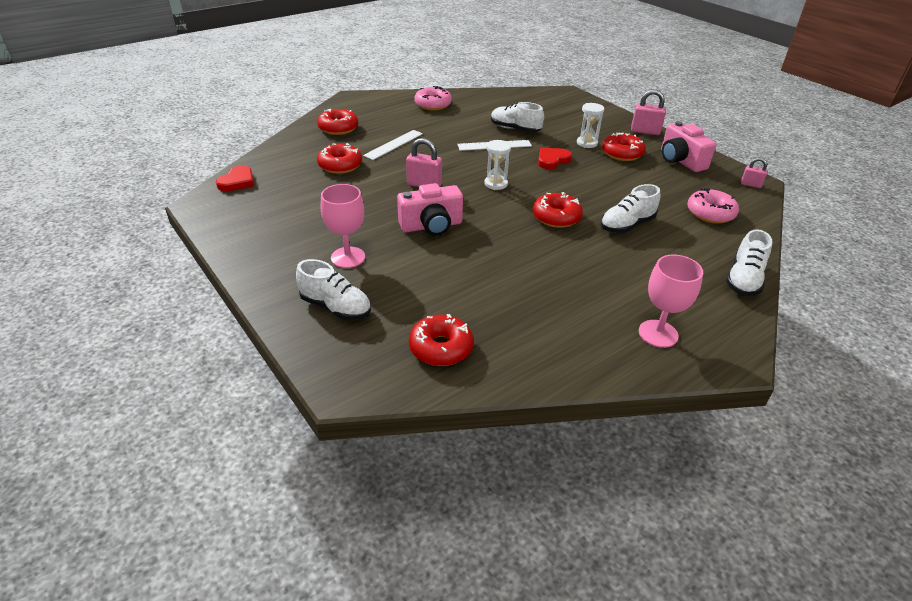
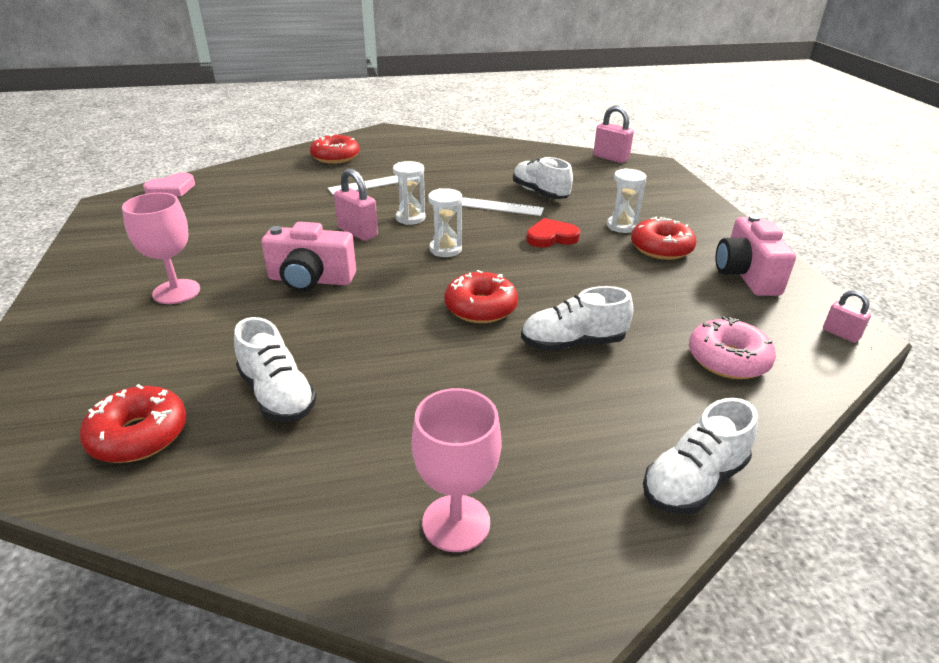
camera: 25 degrees right, 5 degrees down
(237, 181) = (171, 189): red heart -> pink heart
(336, 307) = (92, 345): white shoe -> white shoe (277, 395)
(340, 165) = (291, 193): red donut -> none
(433, 105) = (468, 151): pink donut -> none
(448, 166) = (410, 218): none -> white hourglass
(645, 131) = (724, 227): pink padlock -> pink padlock (610, 158)

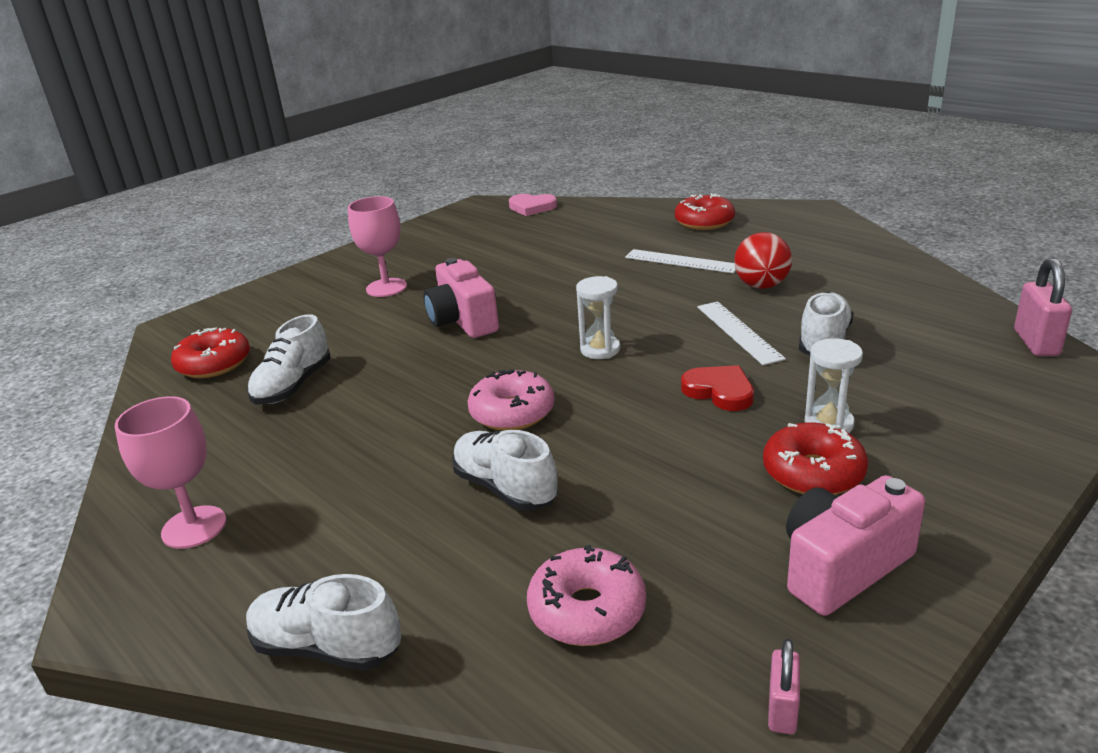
camera: 60 degrees right, 5 degrees down
(358, 232) = (571, 300): pink padlock -> none
(410, 218) = (637, 307): white hourglass -> none
(450, 179) = (761, 286): none -> red ball
(480, 307) = (512, 412): red donut -> pink donut

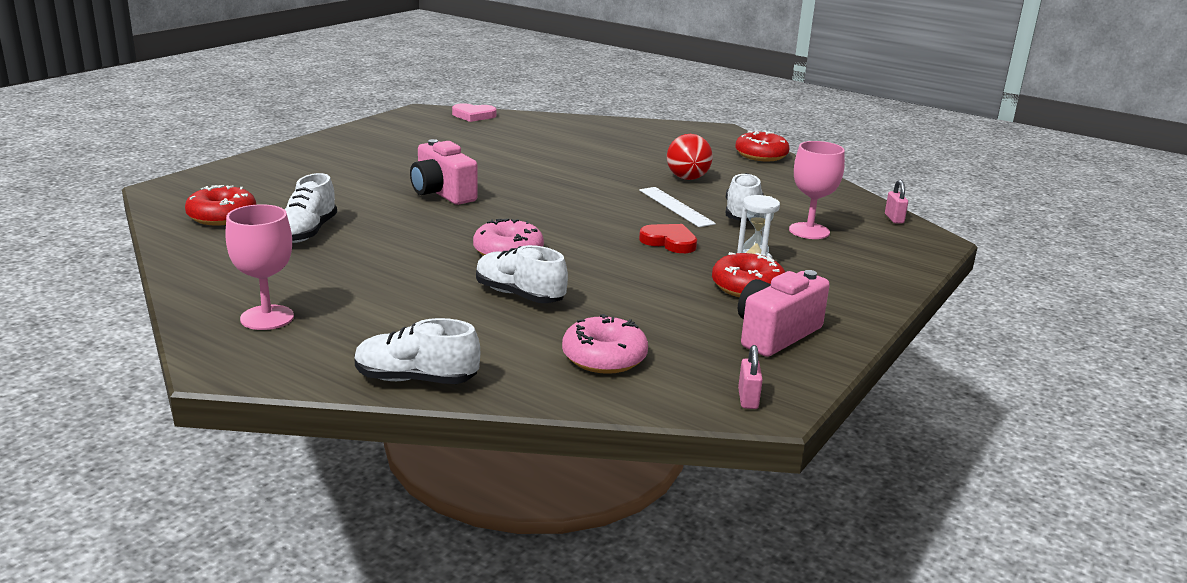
camera: 15 degrees left, 5 degrees down
(386, 288) = (360, 168): pink goblet -> pink goblet (809, 231)
(600, 350) = (567, 215): white hourglass -> none
(681, 261) = (618, 160): white ruler -> none
(704, 222) = (630, 134): red donut -> red donut (761, 155)
(1036, 343) = (894, 219): pink padlock -> pink padlock, size x0.61

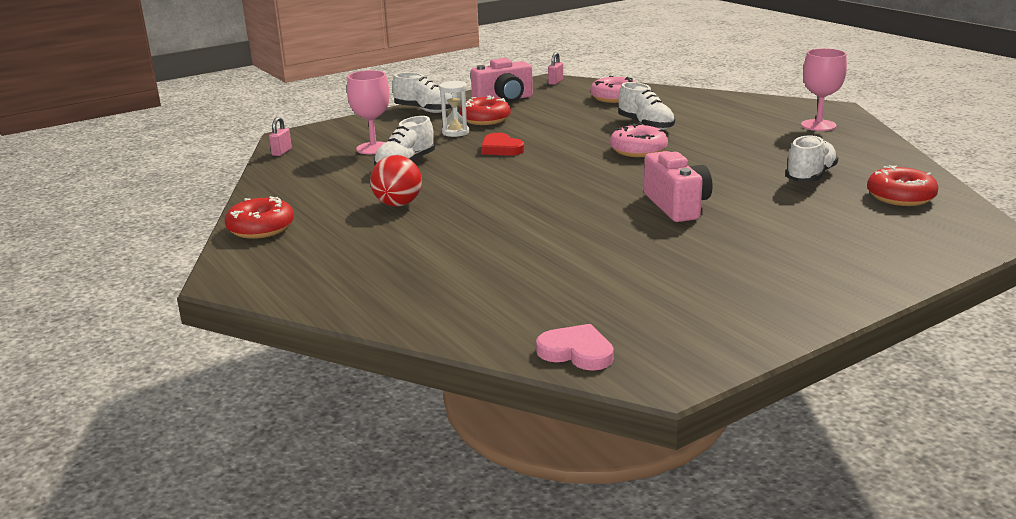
camera: 155 degrees left, 0 degrees up
(416, 379) = (723, 97): white shoe -> white shoe (424, 110)
(675, 206) = (455, 175): white ruler -> none

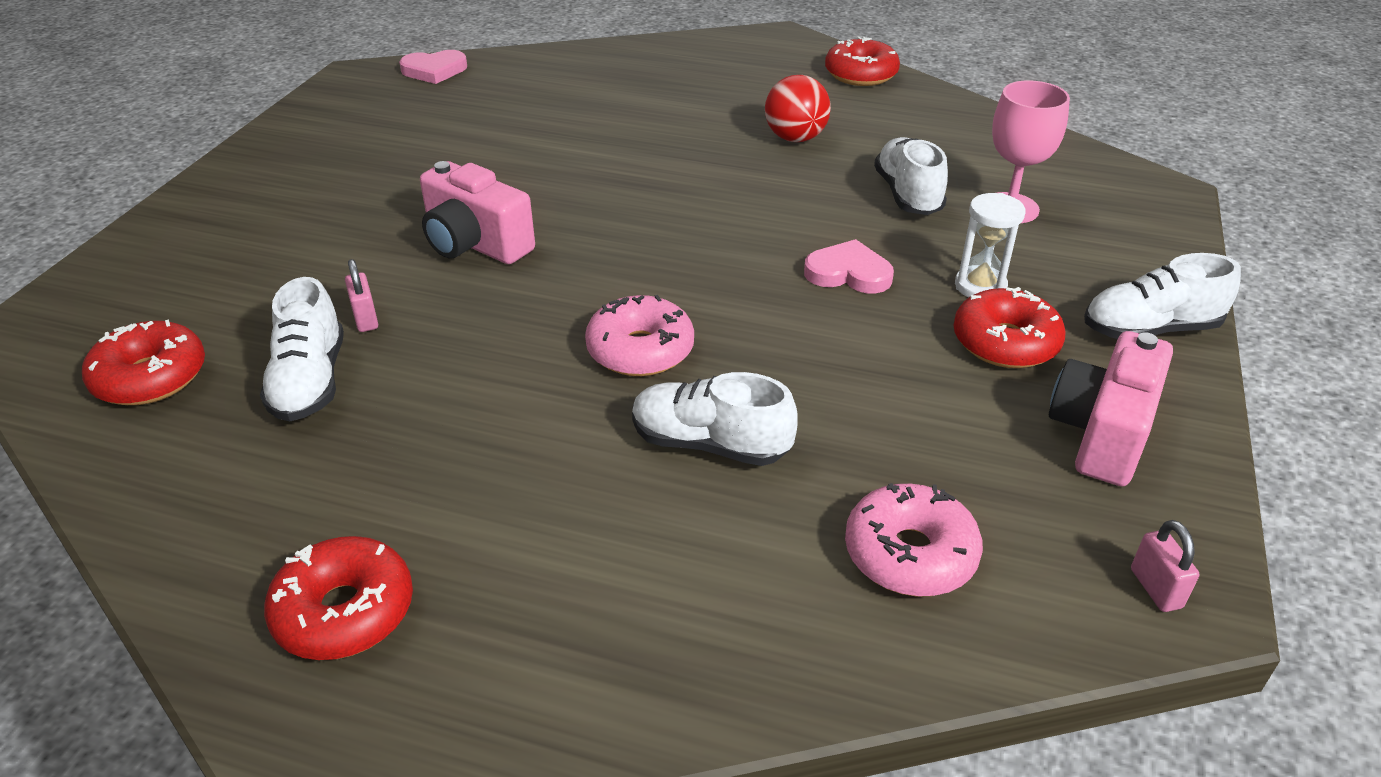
camera: 140 degrees right, 15 degrees up
(281, 152) = (1094, 160): pink padlock -> pink padlock (366, 319)
(501, 148) = (848, 273): red heart -> pink heart
(818, 125) = (344, 611): pink goblet -> red donut

